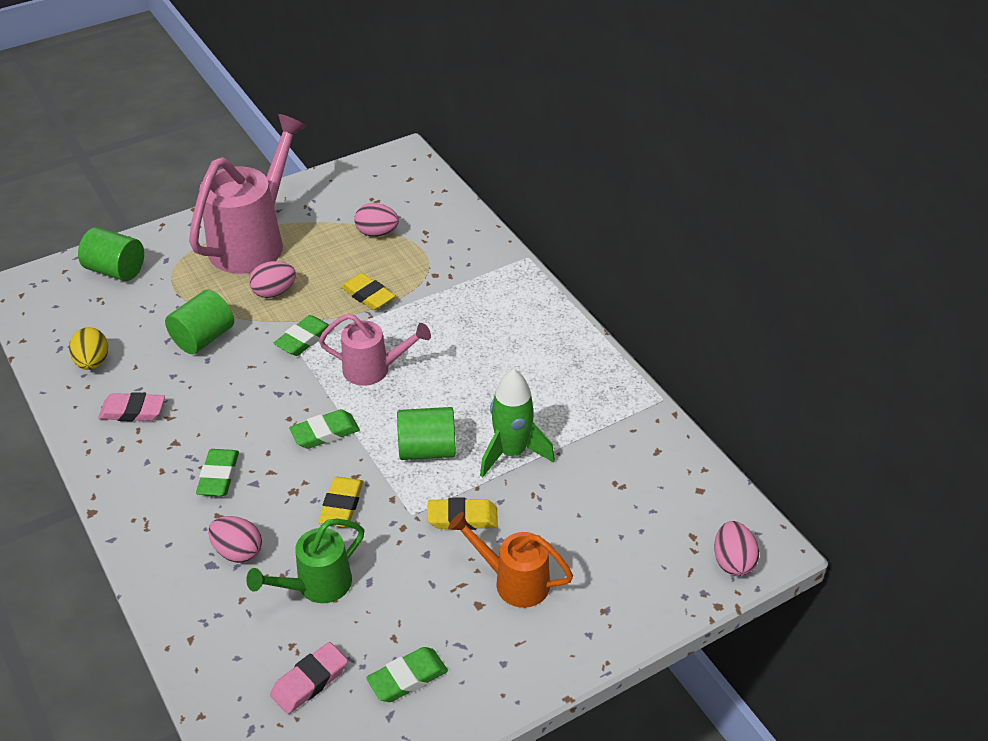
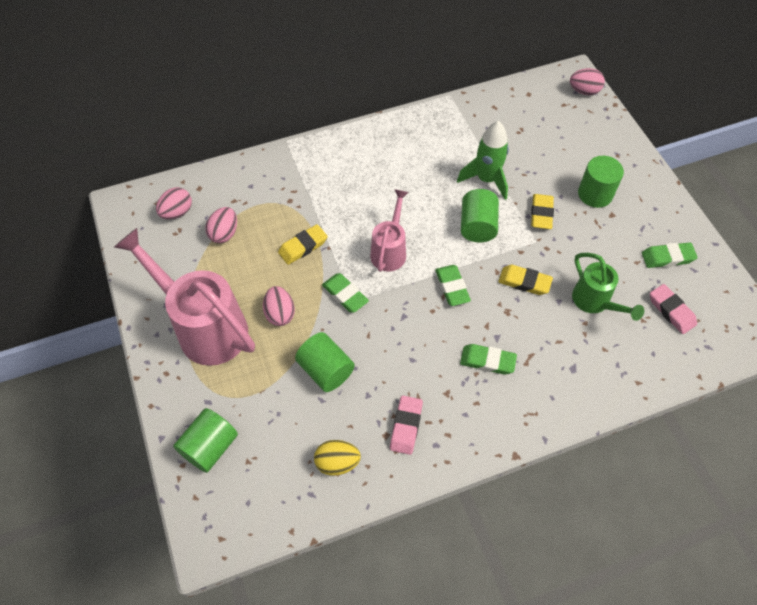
camera: 80 degrees left, 15 degrees up
(238, 551) = (562, 350): pink egg -> pink egg (177, 212)
(407, 678) = (667, 257): green eraser -> green eraser turned 75 degrees counterclockwise
(514, 581) = (595, 194): orange watering can -> green cylinder

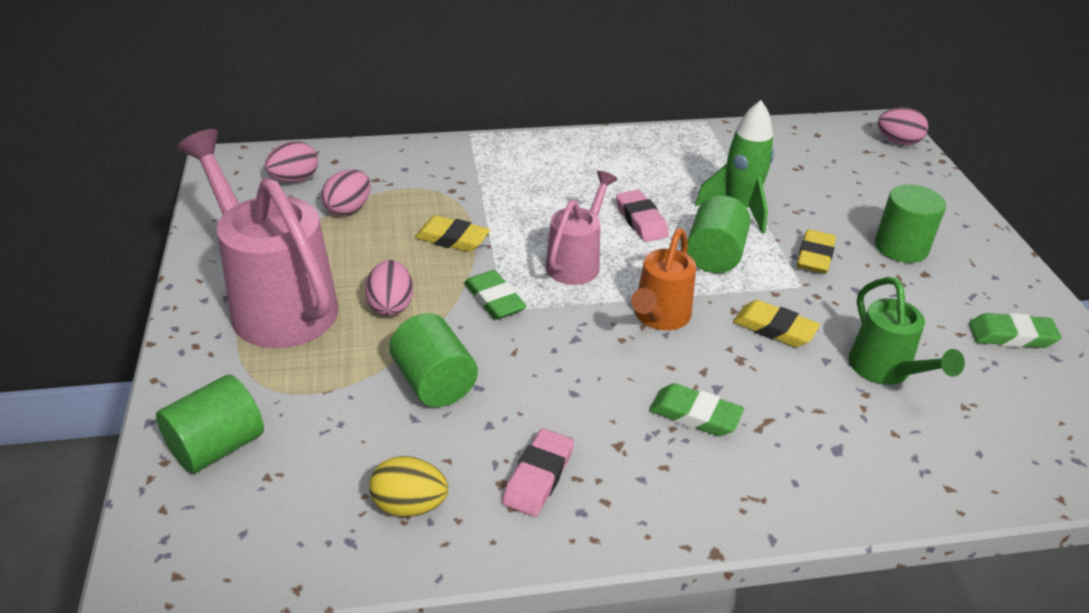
camera: 10 degrees right, 20 degrees down
(303, 247) = (452, 239): yellow eraser -> yellow eraser turned 45 degrees clockwise
(452, 287) = (659, 317): green eraser -> orange watering can
(671, 311) = (1014, 402): pink eraser -> pink eraser (641, 220)

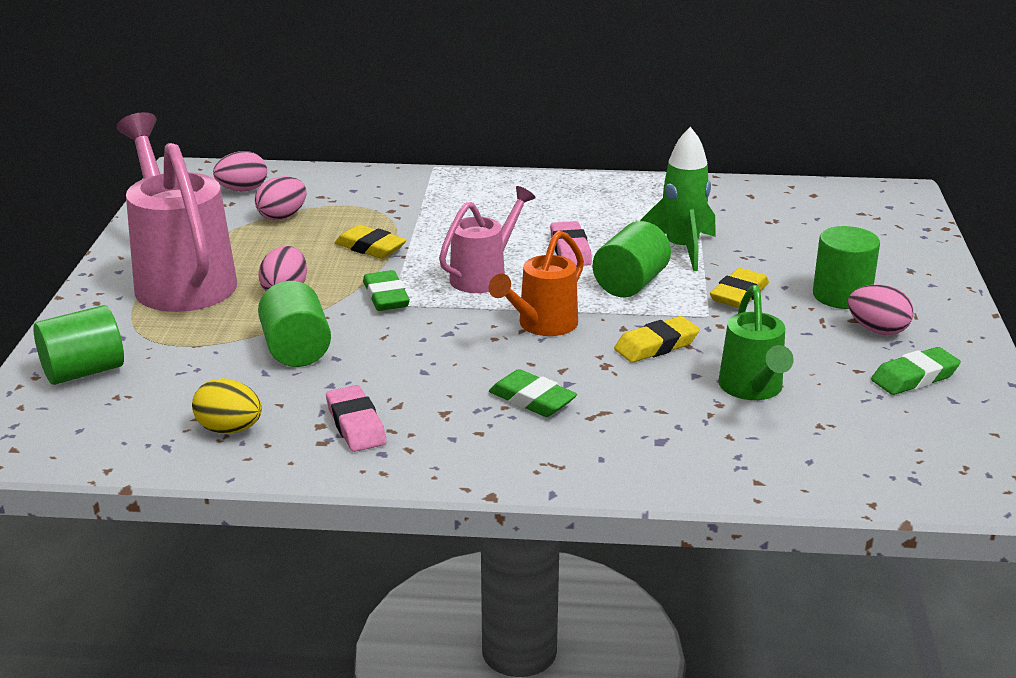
camera: 15 degrees right, 10 degrees down
(538, 477) = (356, 425): pink eraser -> pink eraser turned 60 degrees counterclockwise
(774, 329) = (656, 346): yellow eraser -> yellow eraser turned 75 degrees counterclockwise
(898, 142) = (904, 208): pink egg -> pink egg (877, 330)
(1011, 336) = (914, 377): green eraser -> green eraser turned 45 degrees counterclockwise

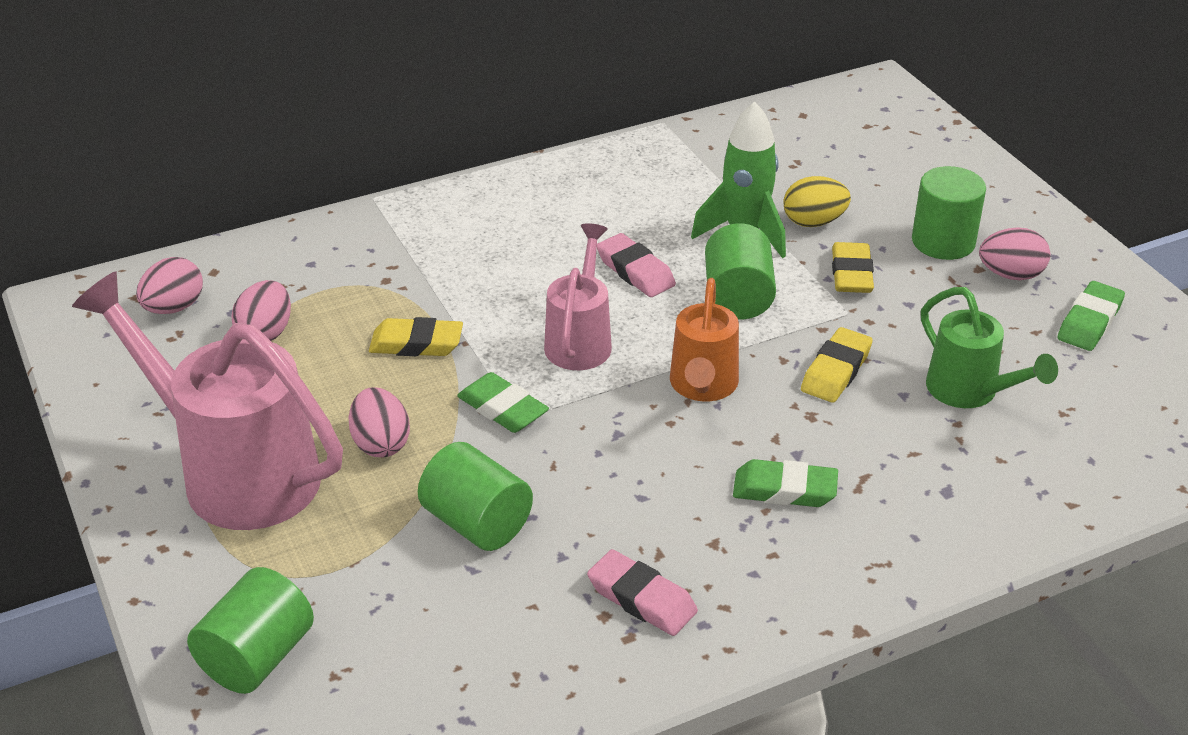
camera: 30 degrees left, 10 degrees up
(229, 429) = (513, 665): yellow egg -> yellow egg (813, 222)

